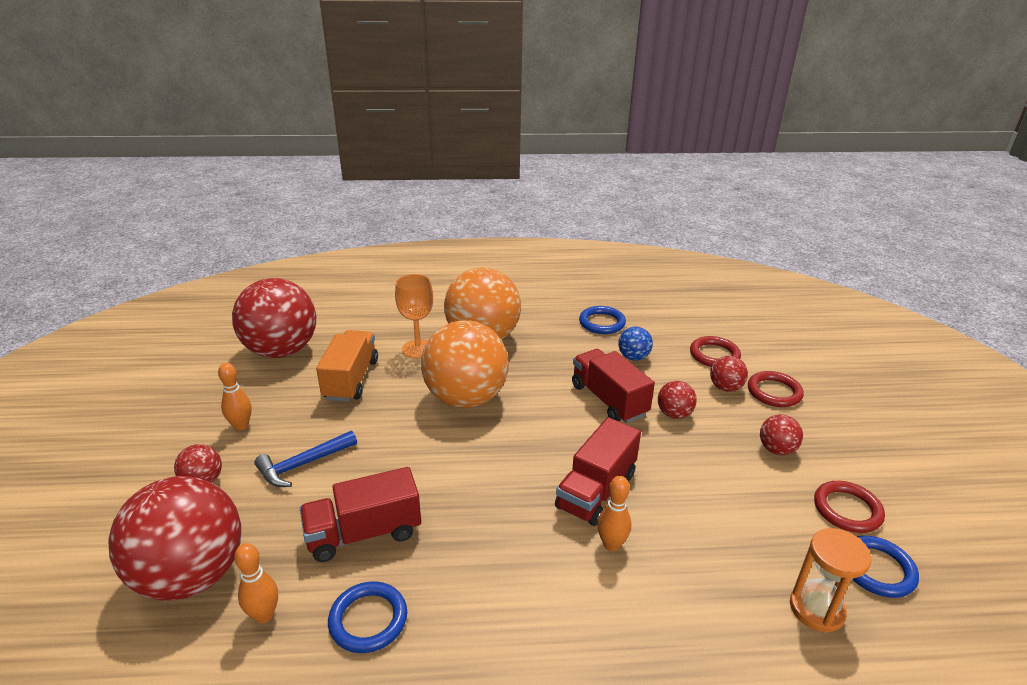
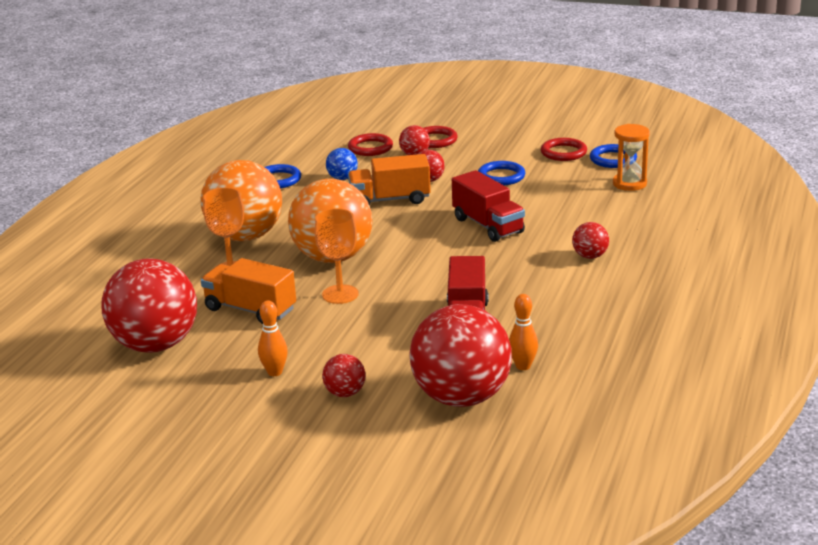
camera: 65 degrees left, 5 degrees down
(303, 465) = (361, 342): blue hammer -> none
(368, 620) = (552, 325): blue ring -> blue ring (501, 176)
(394, 423) = (340, 294): none -> orange goblet
(609, 400) = (390, 200): red truck -> orange truck
(611, 544) = (542, 231): orange bowling pin -> none
(776, 449) = (495, 157): red ball -> red ball (590, 256)

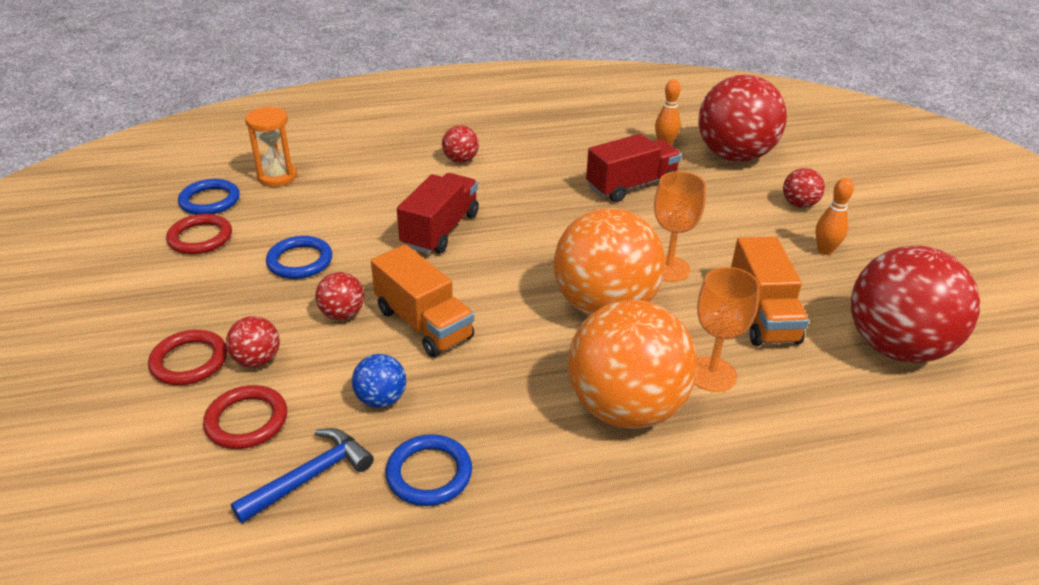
camera: 125 degrees left, 10 degrees up
(314, 156) = (310, 476): none -> blue hammer

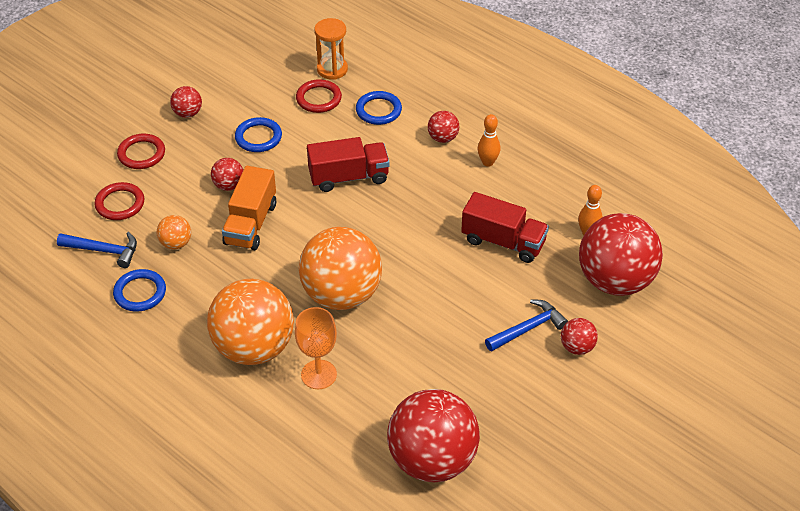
camera: 55 degrees right, 10 degrees up
(200, 238) = (240, 83): red ring -> red ring (318, 99)
(210, 201) = (278, 61): blue ring -> blue ring (378, 110)
(257, 360) = (164, 178): red ball -> red ball (188, 113)
(381, 399) = (176, 243): blue ball -> orange ball
(668, 269) = (413, 308): orange goblet -> none
(754, 218) = (528, 328): none -> blue hammer
(762, 315) = (405, 376): orange truck -> none
(825, 250) = (522, 384): orange bowling pin -> orange bowling pin (488, 162)

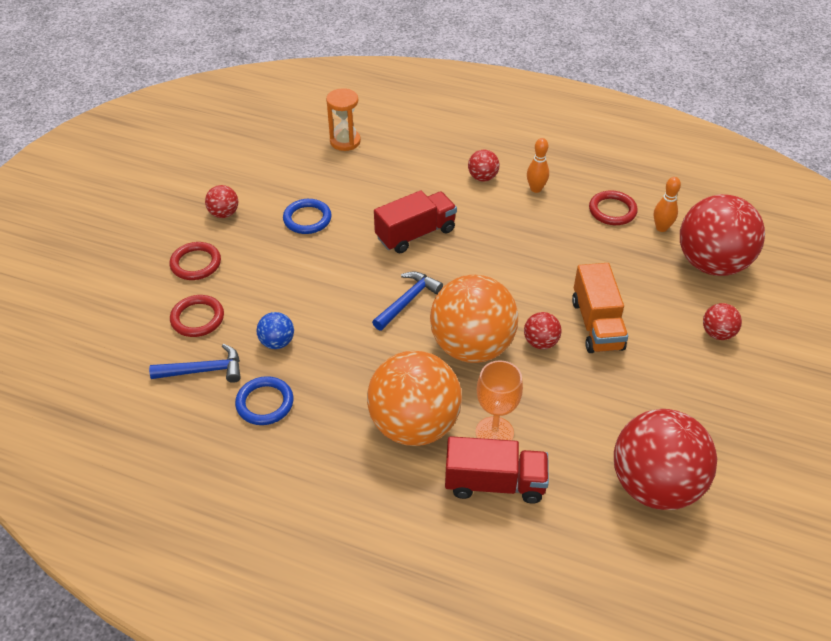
camera: 20 degrees left, 0 degrees up
(176, 243) = (277, 342): orange ball -> blue ball
(228, 185) = (302, 271): red ball -> red ball (540, 342)
(250, 224) = (344, 302): orange truck -> orange truck (596, 324)
(318, 99) = (347, 170): red ring -> red ring (612, 210)
(378, 110) = (409, 167): blue ring -> none
(503, 242) = (592, 255): red truck -> red truck (494, 483)
(528, 328) = (663, 328): blue hammer -> blue hammer (407, 301)

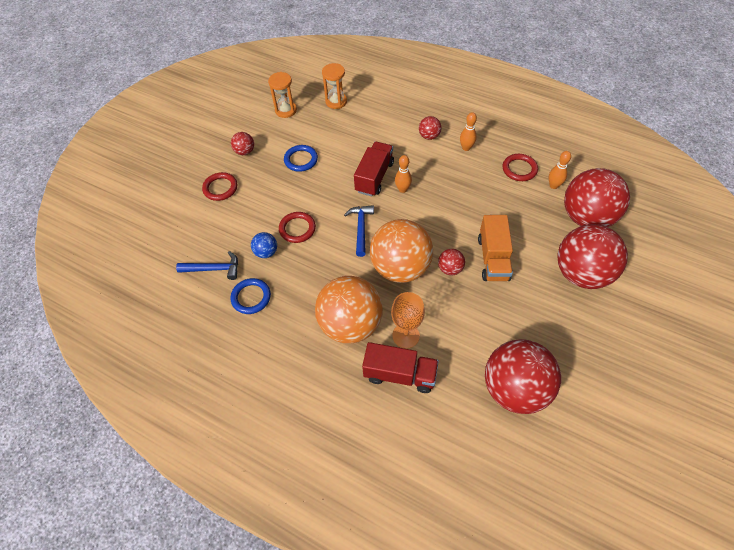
camera: 10 degrees right, 10 degrees up
(197, 318) = (215, 229): red ring -> red ring (297, 229)
(275, 157) = (286, 110): none -> orange hourglass
(407, 301) = (361, 228): blue hammer -> blue hammer turned 45 degrees counterclockwise
(415, 234) = (374, 177): red truck -> red truck turned 45 degrees counterclockwise
(458, 247) = (402, 189): none -> orange bowling pin
(717, 333) = (581, 273): red ball -> red ball, size x2.31

